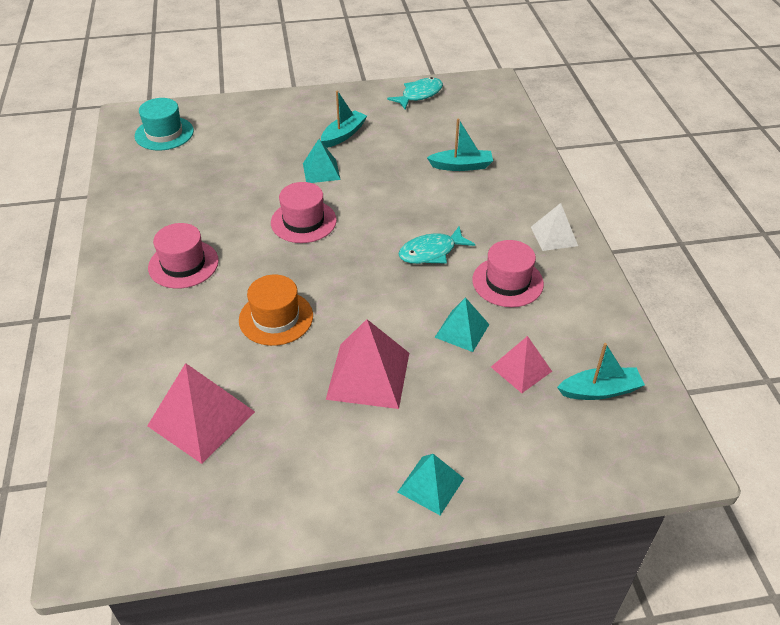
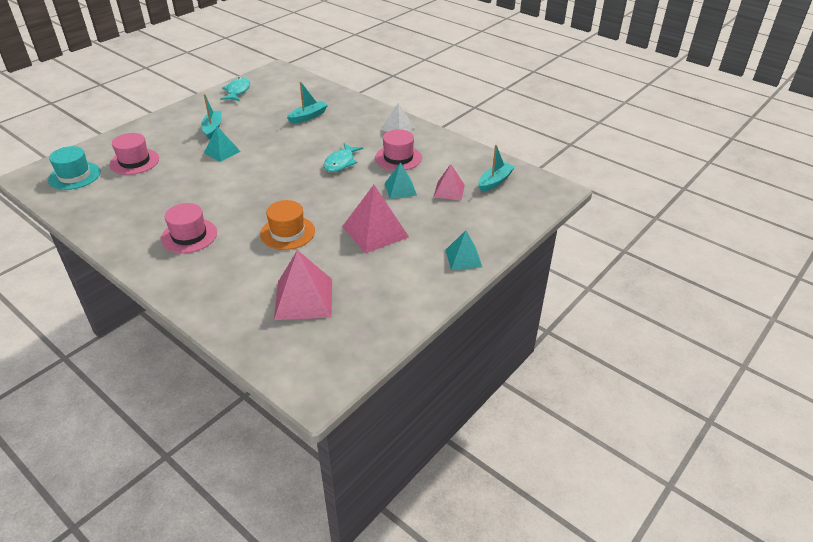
camera: 40 degrees left, 5 degrees down
(303, 221) = (243, 181): pink hat -> pink hat (134, 161)

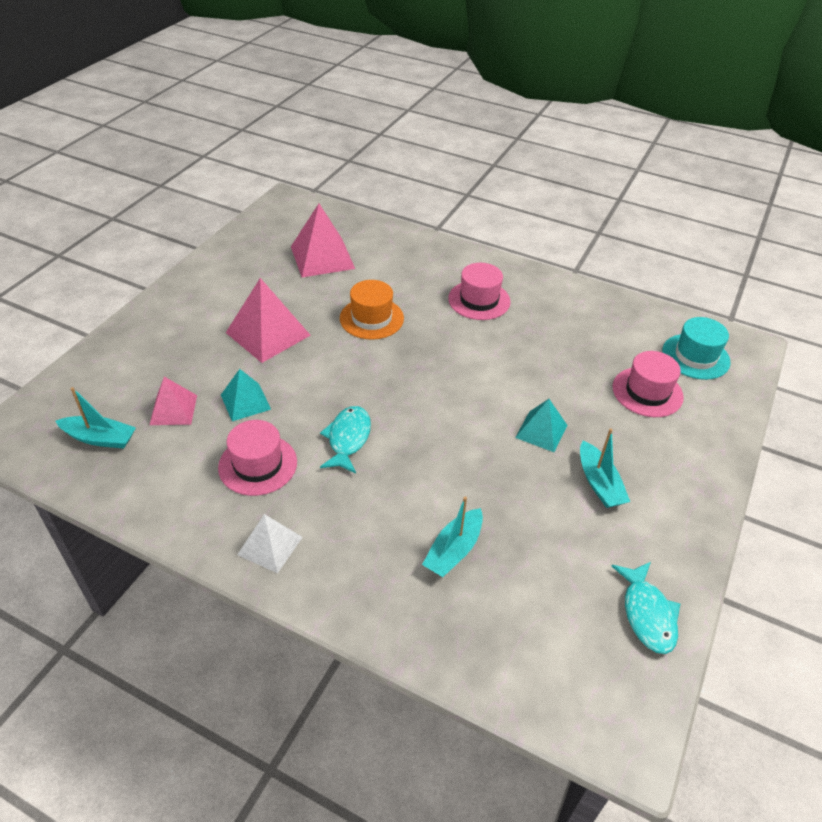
camera: 165 degrees right, 5 degrees up
(463, 258) = (159, 316): turquoise pyramid -> none
(495, 181) = (100, 438): turquoise boat -> turquoise boat turned 105 degrees counterclockwise

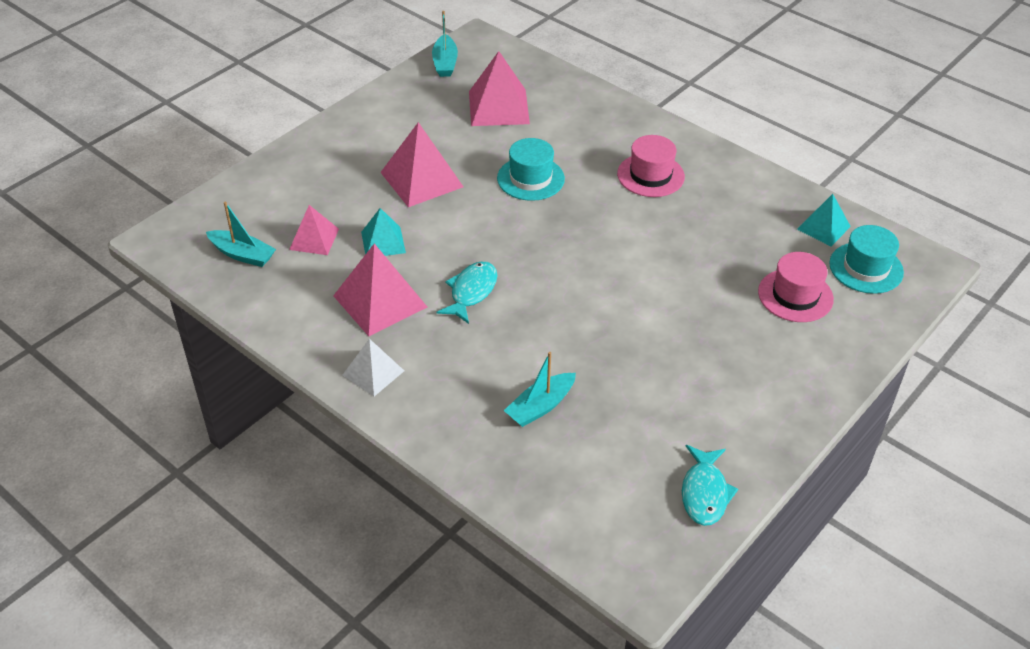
camera: 15 degrees right, 0 degrees up
(258, 465) = (380, 301): pink hat -> pink pyramid
(371, 318) = (530, 178): orange hat -> turquoise hat
(541, 431) = (666, 315): turquoise pyramid -> turquoise pyramid (823, 227)
(599, 483) = (706, 373): turquoise boat -> turquoise boat (445, 63)

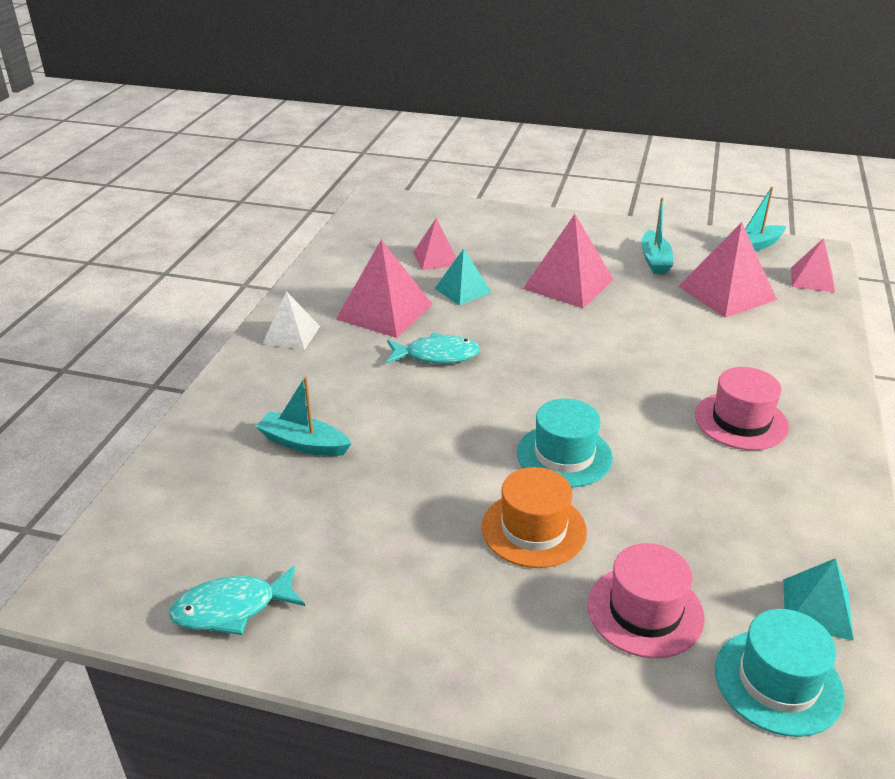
camera: 65 degrees right, 10 degrees down
(242, 254) = (389, 235): turquoise boat -> turquoise boat (655, 260)
(512, 61) = (812, 279): none -> pink pyramid
(530, 178) = (639, 342): turquoise hat -> turquoise hat (564, 455)
(703, 315) = (533, 529): none -> orange hat

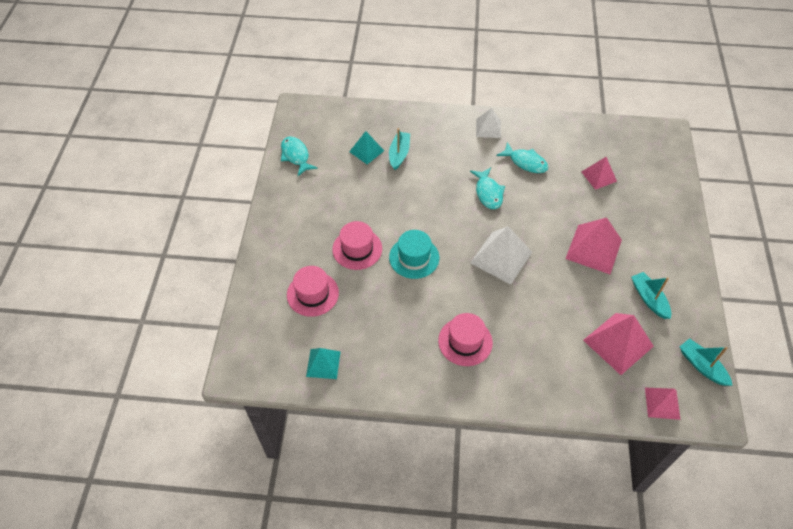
camera: 80 degrees right, 20 degrees up
(384, 311) = (525, 162): pink pyramid -> turquoise fish
(463, 290) = (564, 195): turquoise pyramid -> turquoise pyramid (366, 151)
(533, 529) = (357, 249): orange hat -> pink hat
(574, 362) = (501, 257): none -> white pyramid
(655, 260) = (649, 299): turquoise boat -> turquoise boat turned 75 degrees clockwise
(778, 681) = (279, 343): turquoise hat -> none

